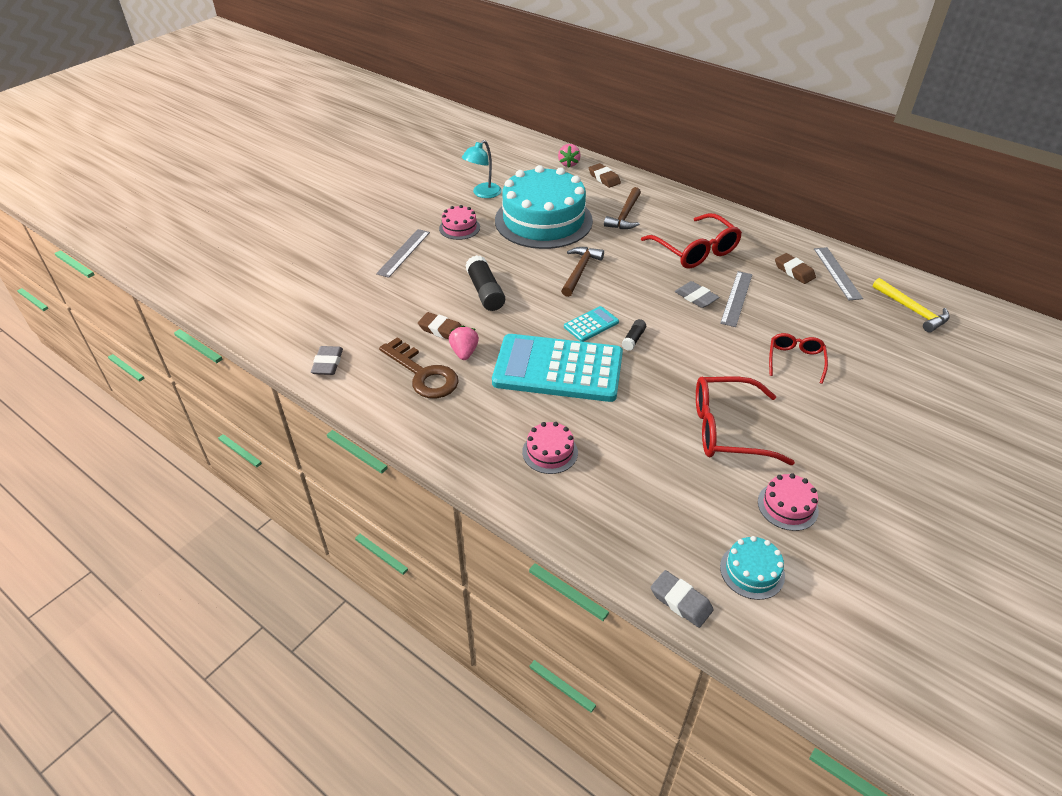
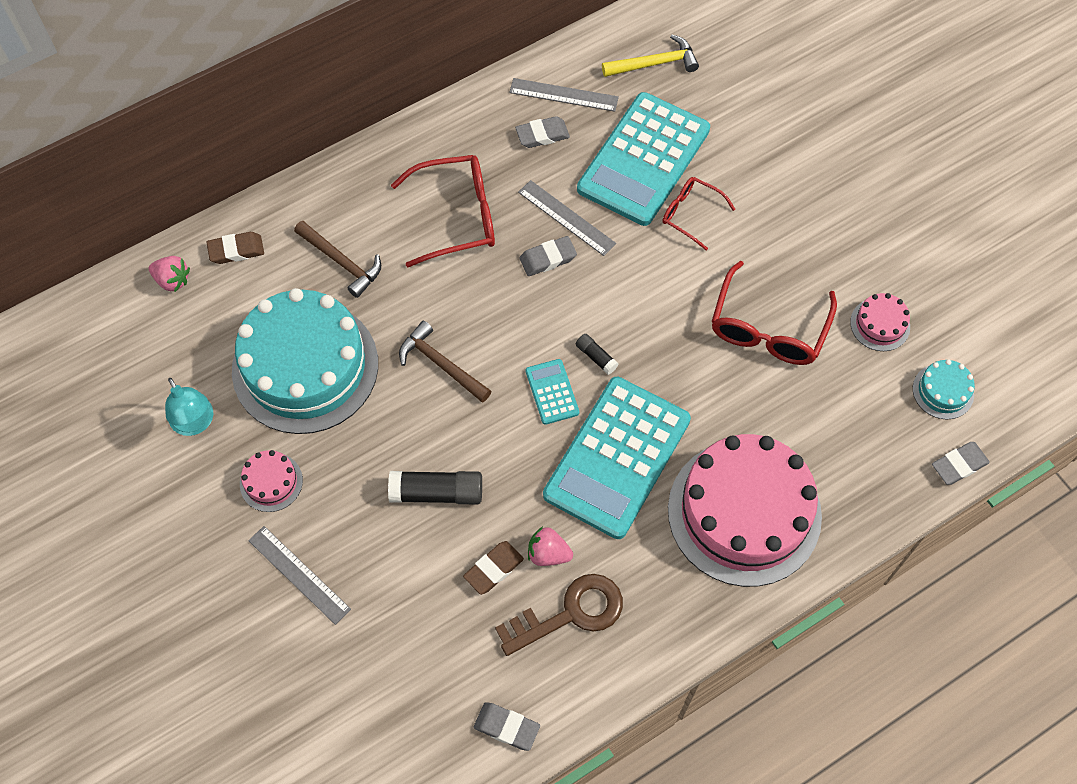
camera: 70 degrees left, 20 degrees up
(550, 452) = (744, 512): pink cake -> pink cake, size x2.42
(794, 271) = (542, 135): brown eraser -> grey eraser
(820, 324) = (644, 160): none -> turquoise calculator

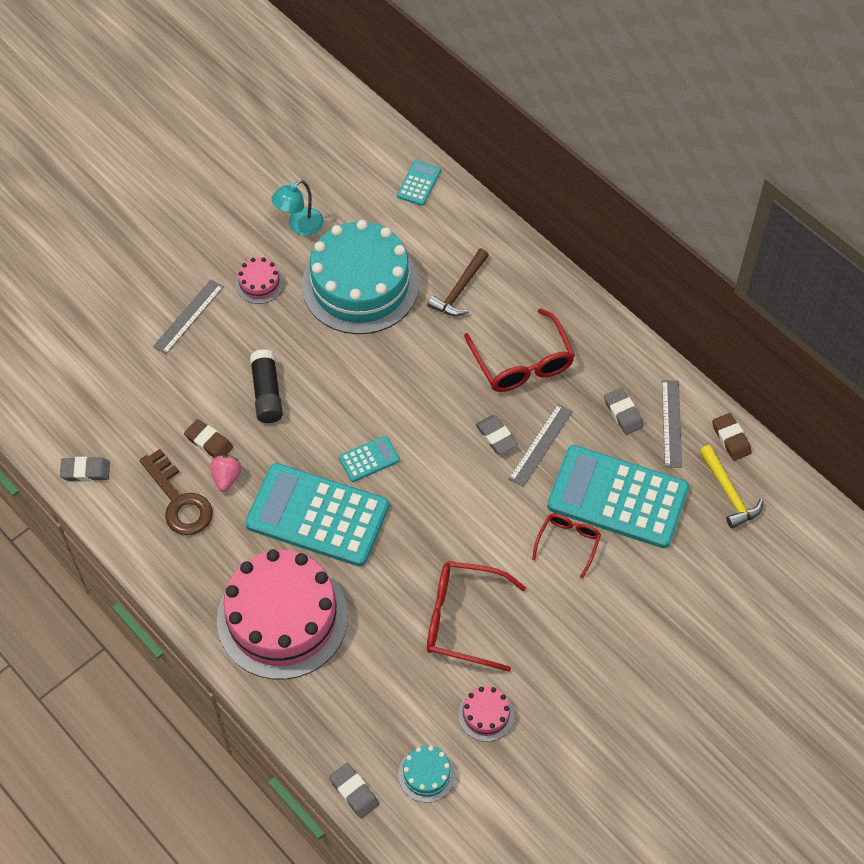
camera: 80 degrees right, 5 degrees down
(172, 280) = (419, 183): pink strawberry -> turquoise calculator
(236, 250) = (455, 218): brown eraser -> brown eraser (731, 439)
(441, 364) = (379, 376): brown hammer -> none
(506, 727) = (85, 471): grey eraser -> grey eraser turned 75 degrees clockwise
(596, 357) = (407, 487): black glue stick -> none

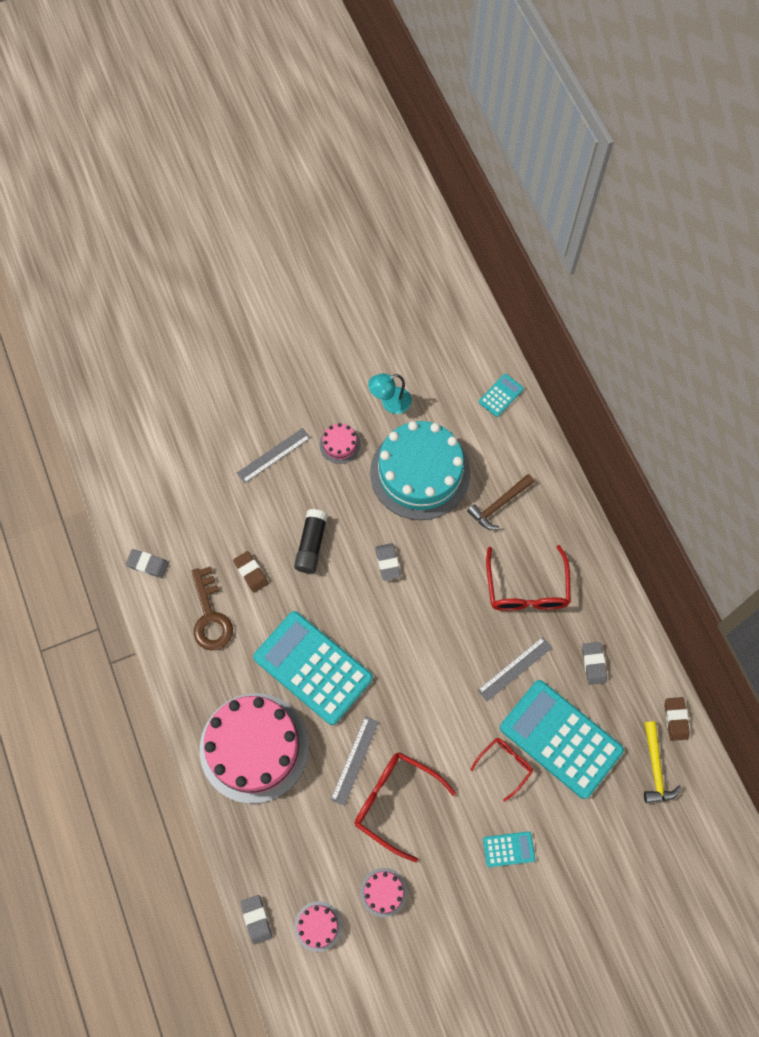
camera: 20 degrees right, 10 degrees up
(226, 478) = (253, 609): pink strawberry -> none
(369, 459) = (371, 632): turquoise calculator -> turquoise calculator (508, 849)
(426, 774) = (318, 926): turquoise cake -> pink cake
(496, 437) = (481, 648): grey eraser -> grey eraser (387, 563)
(671, 423) = (631, 687): grey ruler -> grey ruler (355, 760)

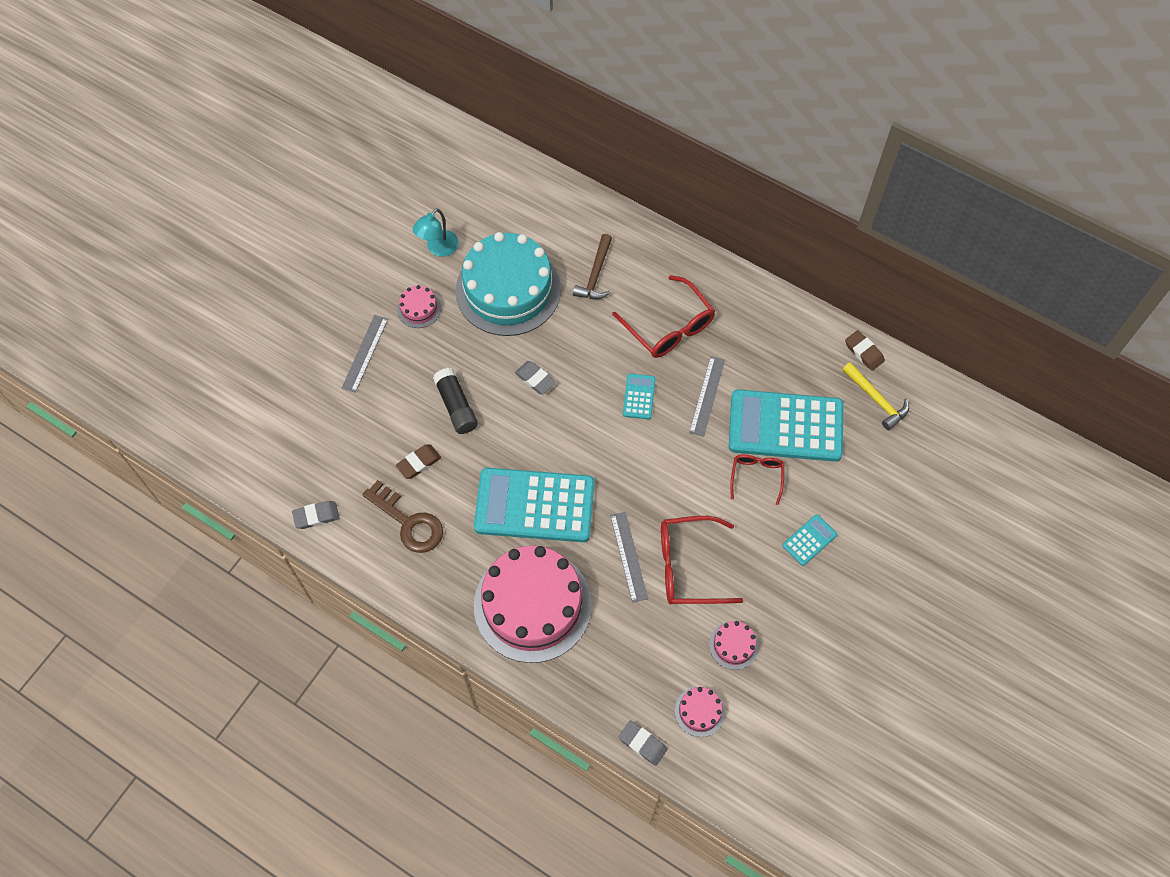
camera: 35 degrees left, 5 degrees down
(251, 572) = (418, 463): brown eraser -> brown eraser turned 60 degrees counterclockwise
(501, 395) = (531, 187): turquoise calculator -> turquoise calculator (639, 396)
(593, 664) = (767, 351): grey eraser -> none

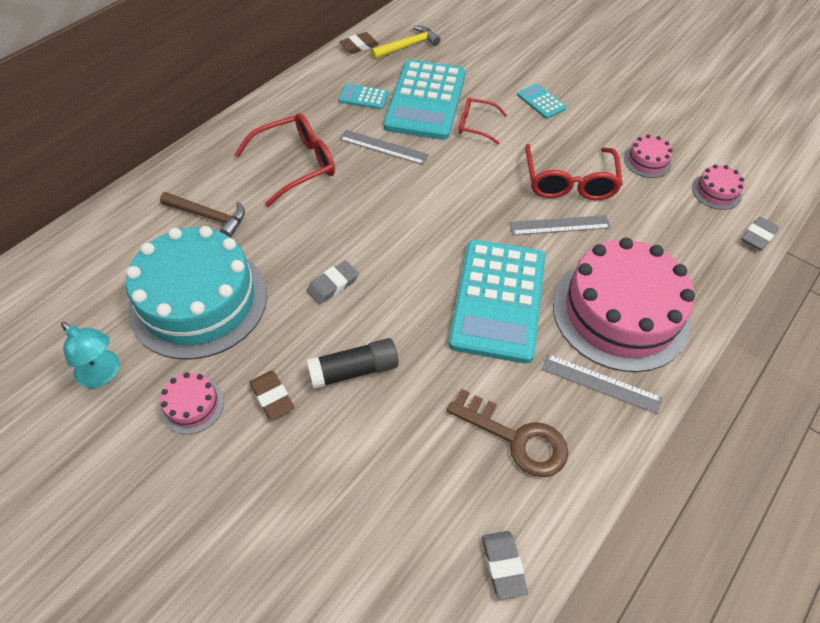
camera: 85 degrees left, 10 degrees down
(365, 353) = (244, 482): grey ruler -> grey ruler (601, 383)
(408, 522) = (516, 438): brown key -> brown key turned 75 degrees clockwise
(418, 463) = (430, 420): brown eraser -> brown eraser (272, 397)
(639, 396) = (374, 197): turquoise calculator -> turquoise calculator (363, 97)

